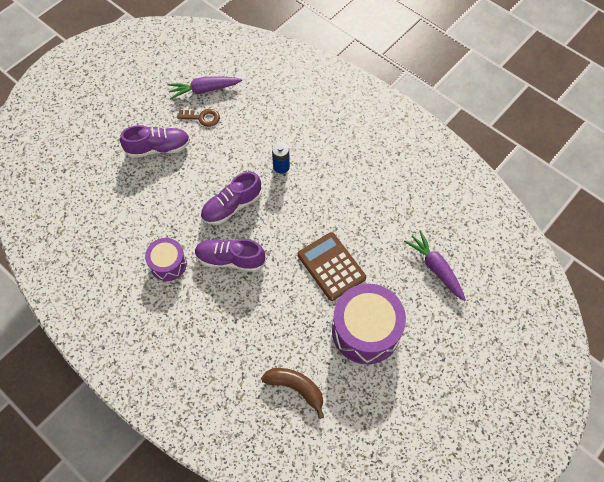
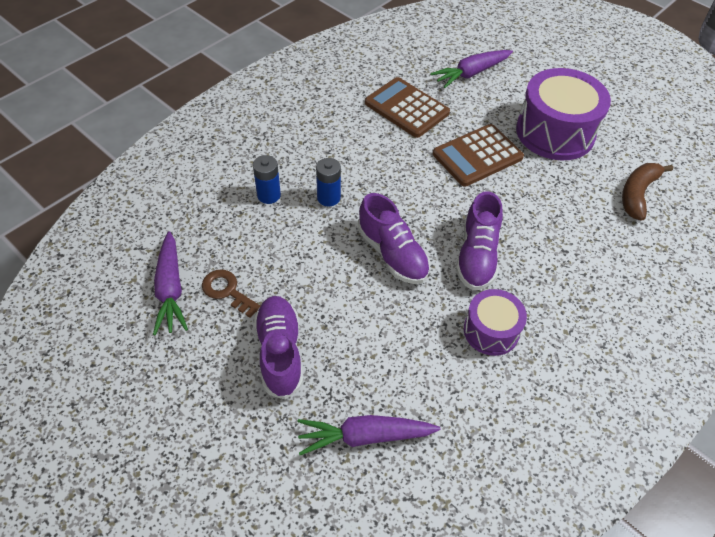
camera: 90 degrees left, 10 degrees down
(102, 193) = (365, 436): none -> purple carrot
(202, 118) = (227, 291): brown key -> brown key turned 60 degrees counterclockwise
(282, 131) = (269, 195): none -> blue battery
(382, 216) = (406, 108): none -> brown calculator

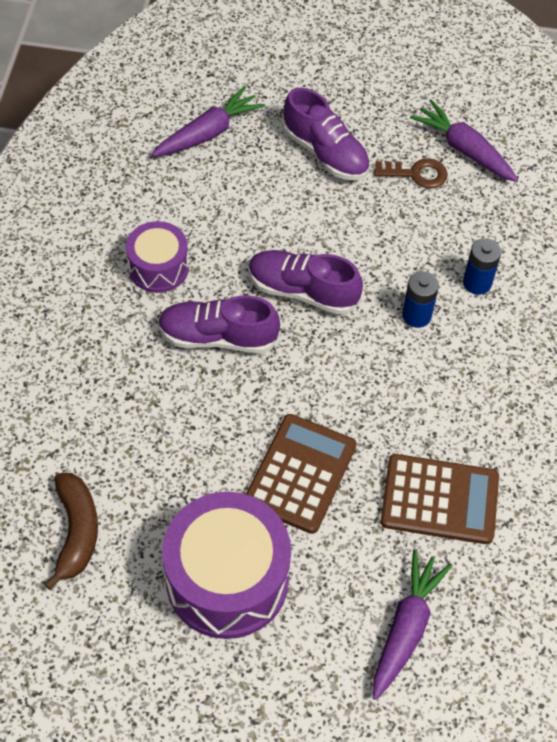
camera: 145 degrees right, 5 degrees up
(477, 255) = (218, 337): purple shoe -> purple shoe turned 60 degrees counterclockwise

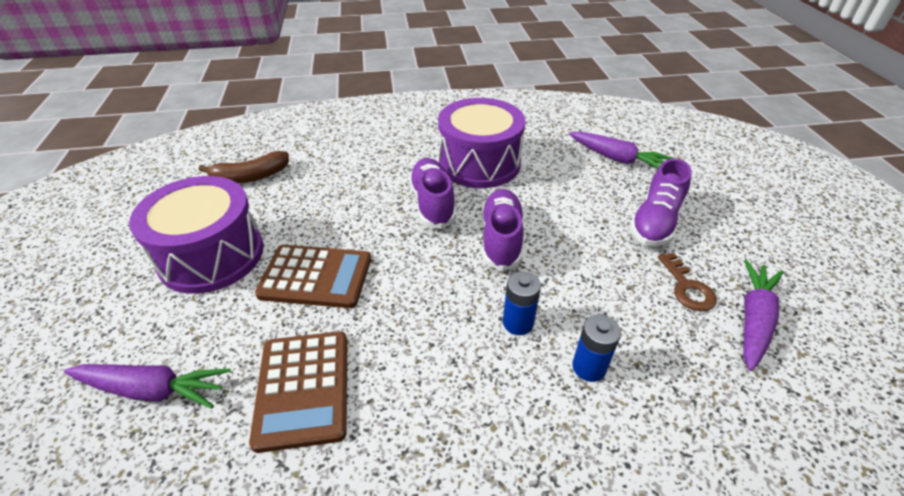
camera: 75 degrees right, 15 degrees down
(158, 267) = (479, 163): purple drum -> purple drum, size x1.77

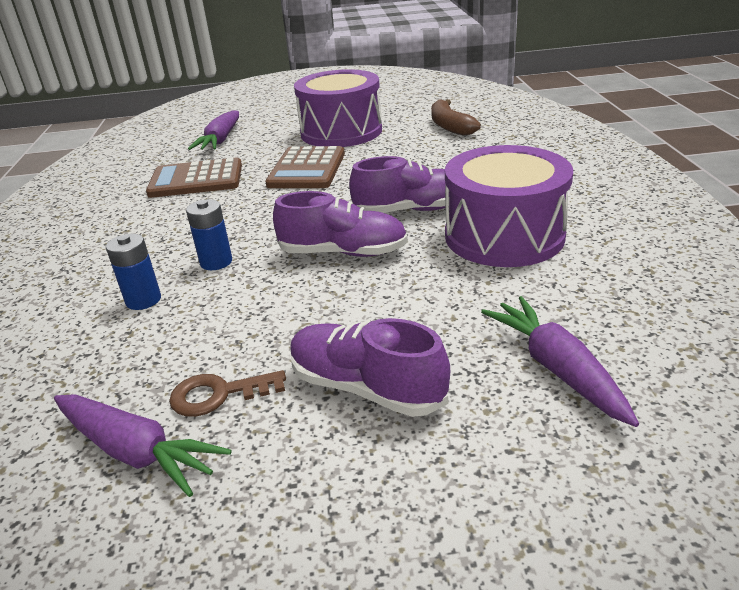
camera: 95 degrees right, 10 degrees down
(617, 158) = (557, 369): purple carrot -> purple carrot turned 120 degrees clockwise

